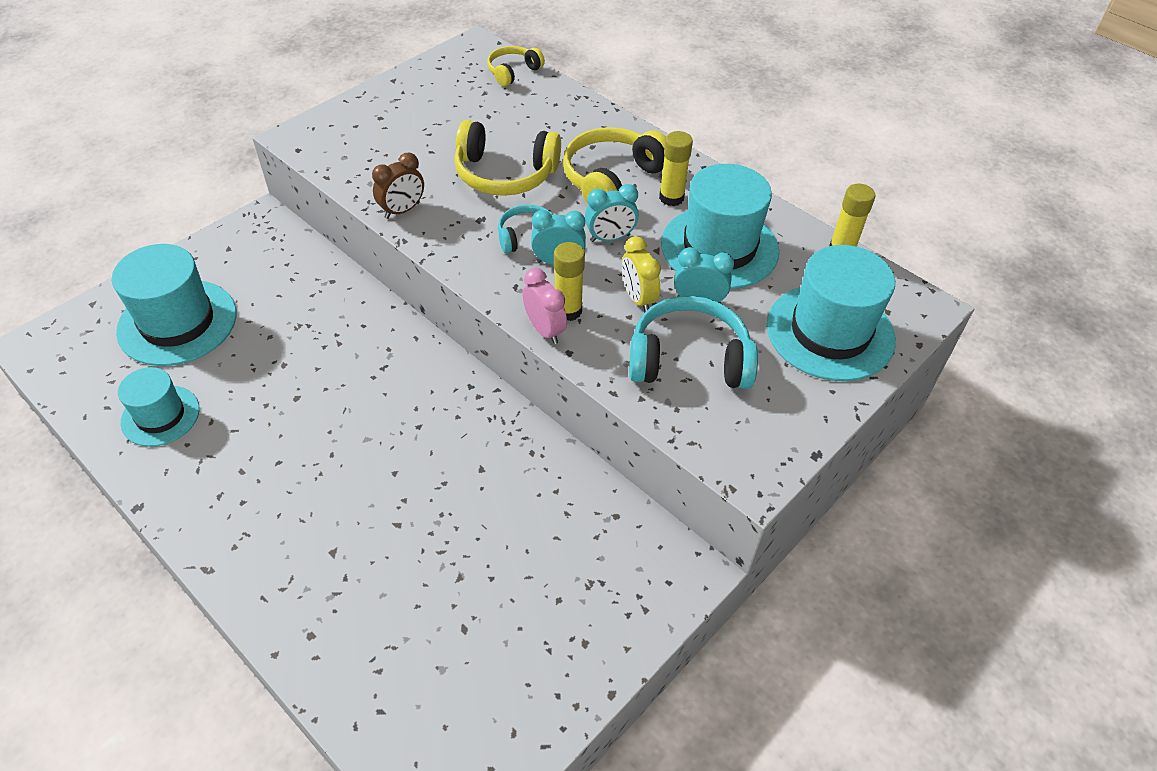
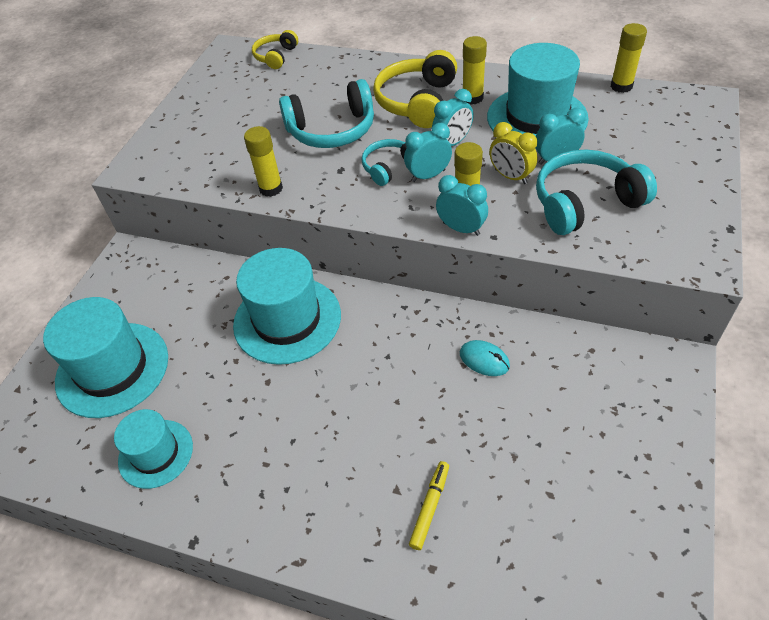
camera: 20 degrees left, 0 degrees up
(349, 582) = (430, 507): none -> yellow marker
(402, 210) = (271, 188): brown clock -> yellow glue stick
(504, 474) = (484, 360): none -> turquoise mouse
(505, 174) = (332, 130): yellow headphones -> turquoise headphones
(544, 330) = (461, 229): pink clock -> turquoise clock
(830, 332) = (663, 142): turquoise hat -> turquoise hat (287, 320)

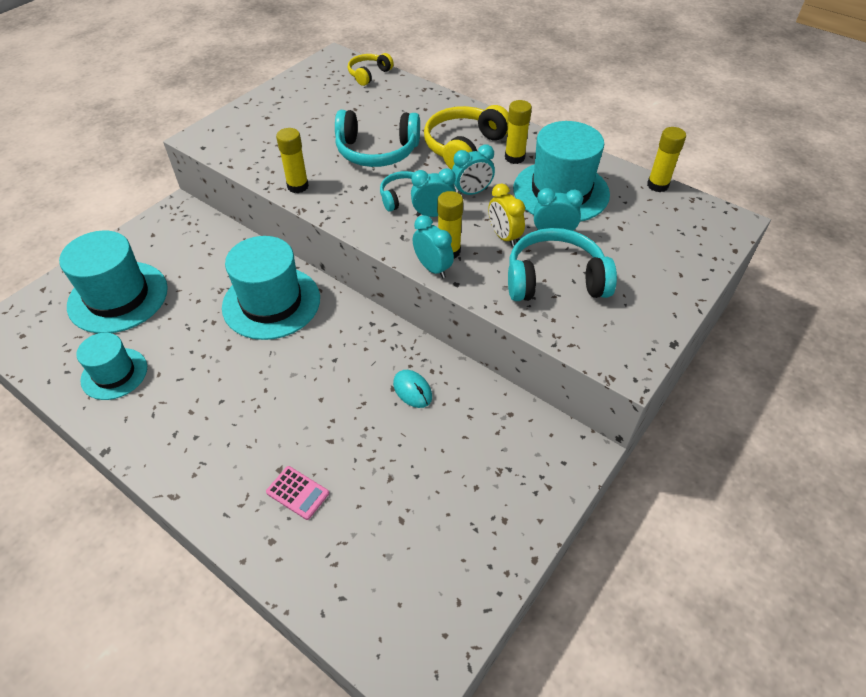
camera: 15 degrees right, 0 degrees up
(430, 507) = (297, 493): yellow marker -> pink calculator

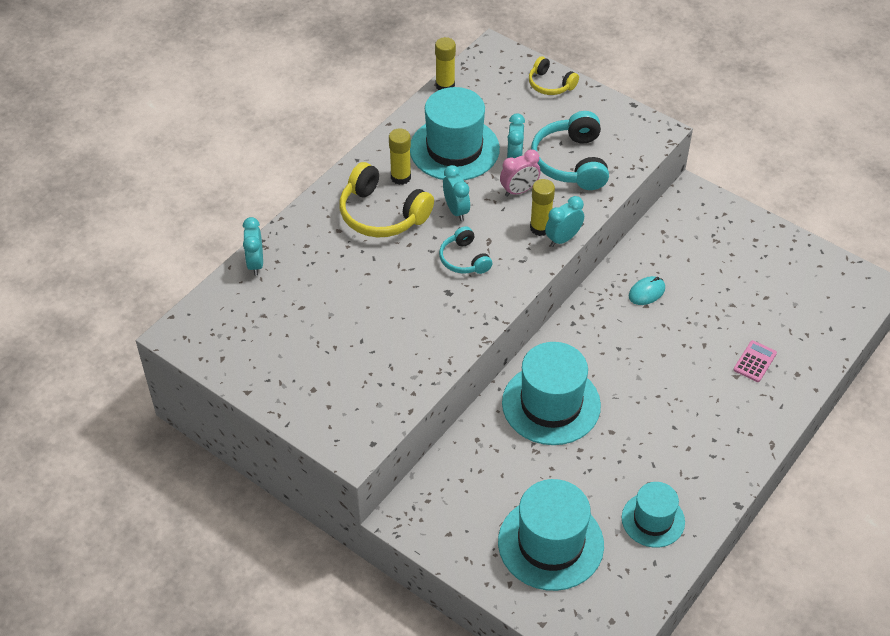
camera: 90 degrees left, 0 degrees up
(298, 186) = (447, 346): yellow glue stick -> none
(369, 74) = (226, 298): yellow headphones -> yellow headphones (550, 84)
(377, 151) = (386, 284): turquoise headphones -> none
(433, 214) = (490, 238): turquoise clock -> turquoise clock (255, 263)
(504, 237) = (519, 191): yellow clock -> pink clock

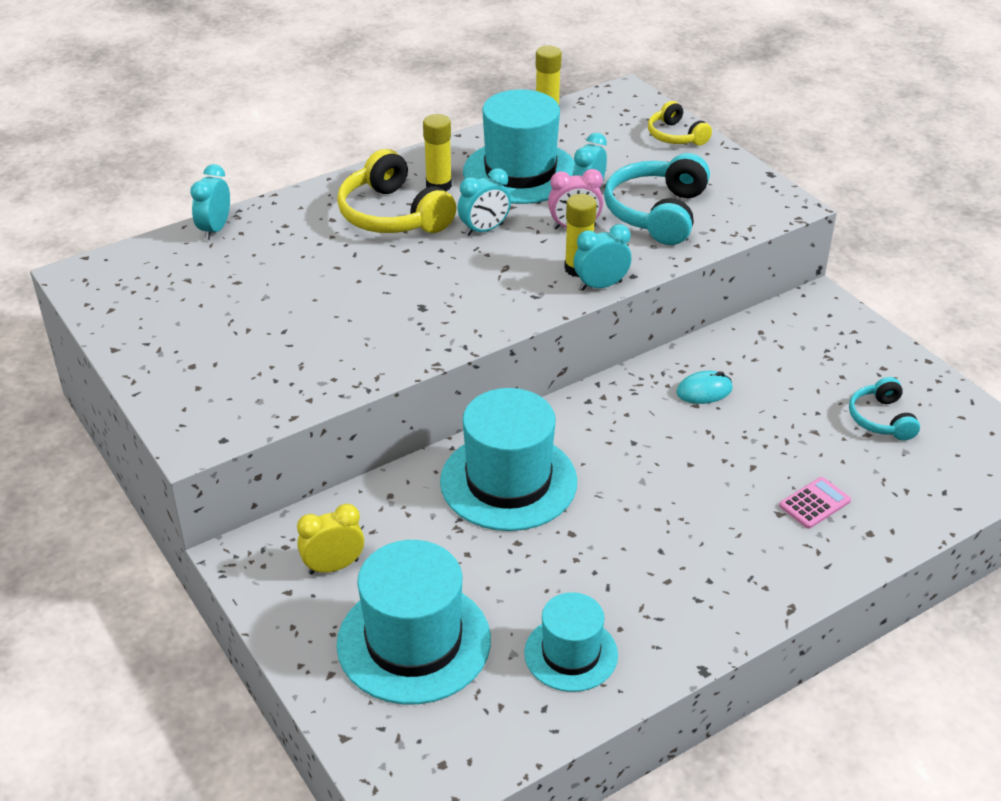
camera: 20 degrees right, 10 degrees down
(456, 210) = (484, 230): turquoise clock -> turquoise clock turned 60 degrees clockwise
(464, 259) = (463, 279): turquoise headphones -> turquoise headphones (881, 419)
(469, 505) = (333, 566): none -> yellow clock

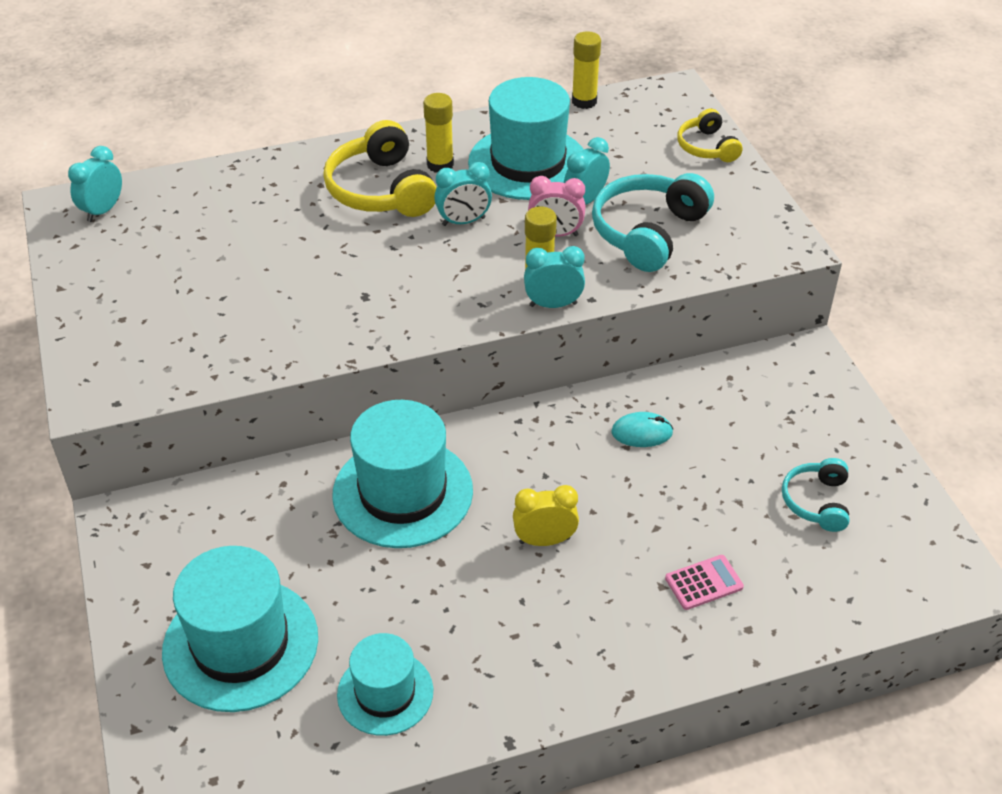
camera: 15 degrees right, 5 degrees up
(215, 229) = (206, 177): turquoise clock -> turquoise clock (103, 210)
(333, 566) = (199, 547): yellow clock -> yellow clock (544, 540)

